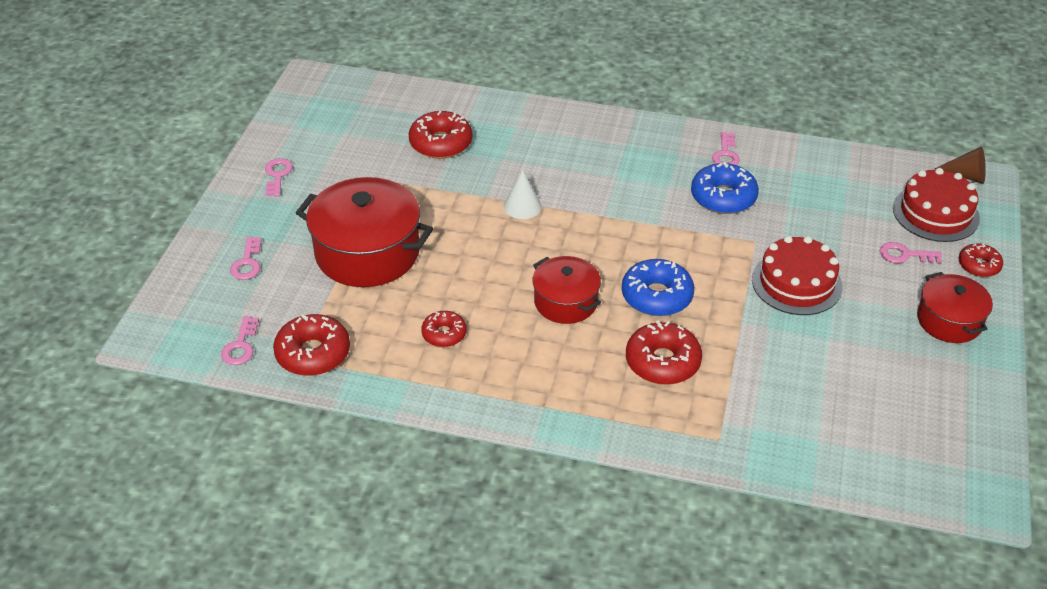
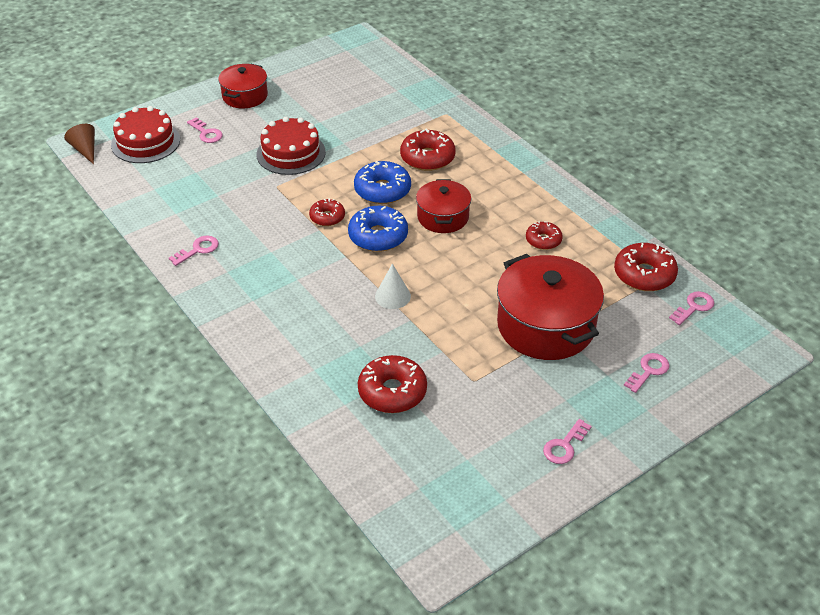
camera: 140 degrees left, 0 degrees up
(723, 197) = (249, 222): blue donut -> blue donut (378, 236)
(979, 265) = (179, 108): red donut -> red donut (327, 217)

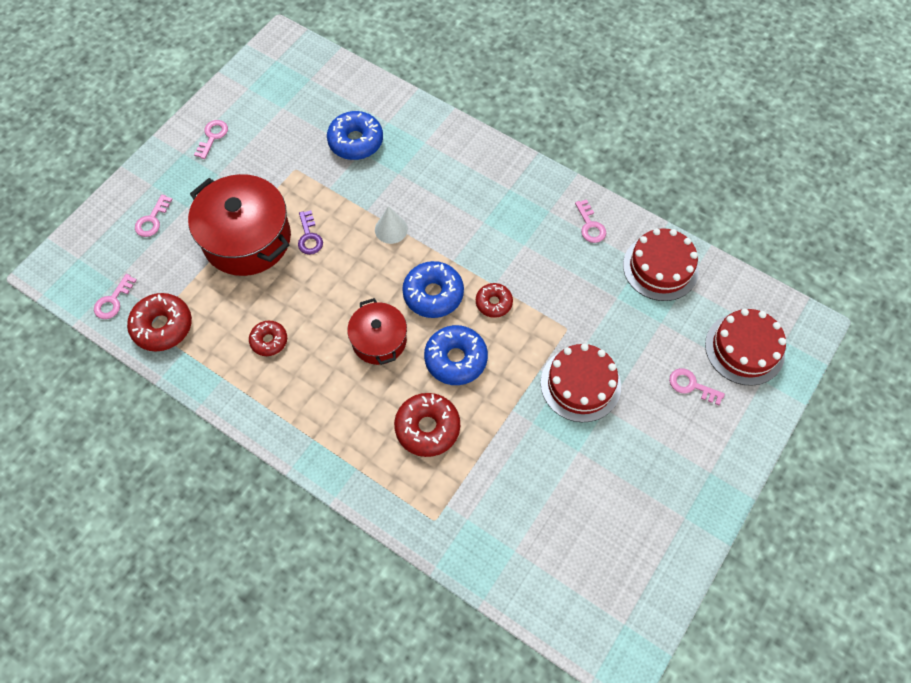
camera: 160 degrees right, 20 degrees up
(85, 150) = (796, 316): brown cone -> none
(163, 205) = (660, 267): none -> red cake
(198, 250) = (590, 225): pink key -> pink key turned 45 degrees counterclockwise
(245, 96) = (692, 468): red pot -> none
(392, 392) = (356, 141): red donut -> blue donut
(479, 311) = (309, 237): none -> purple key

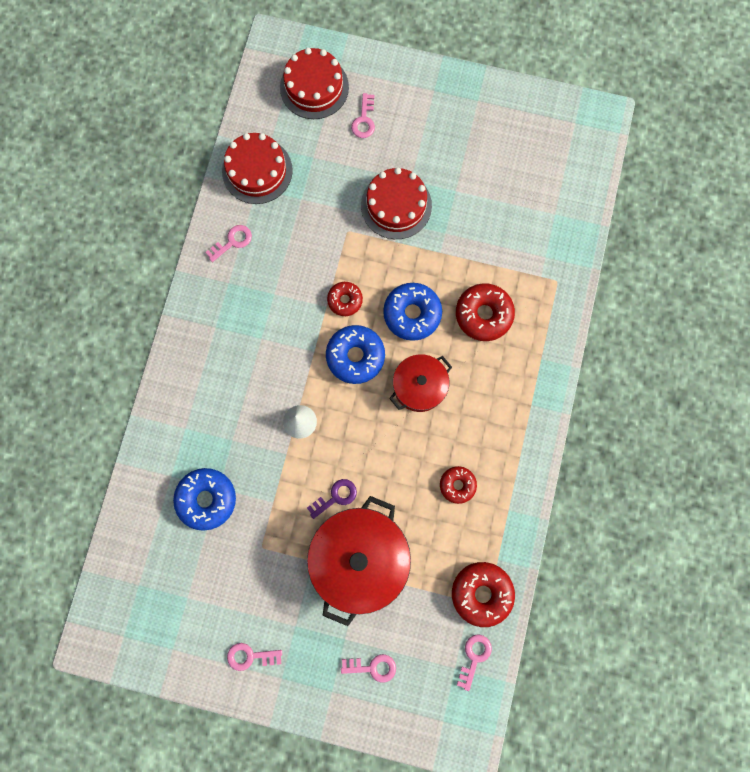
camera: 110 degrees left, 15 degrees up
(113, 301) = (474, 657): pink key -> pink key turned 75 degrees counterclockwise

